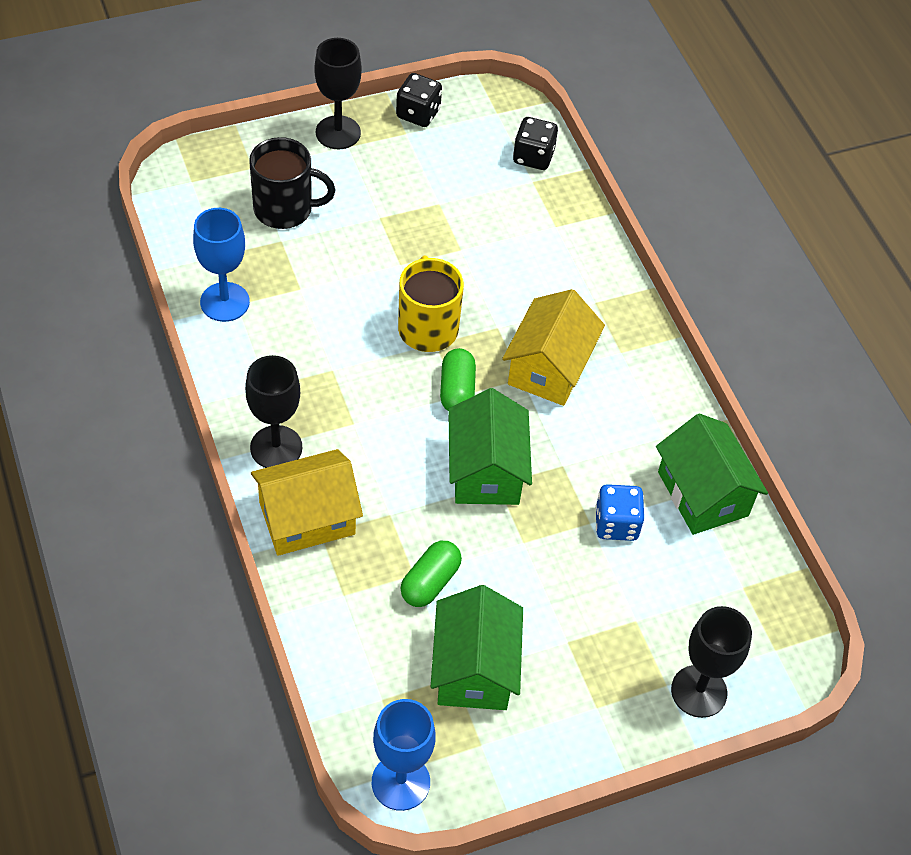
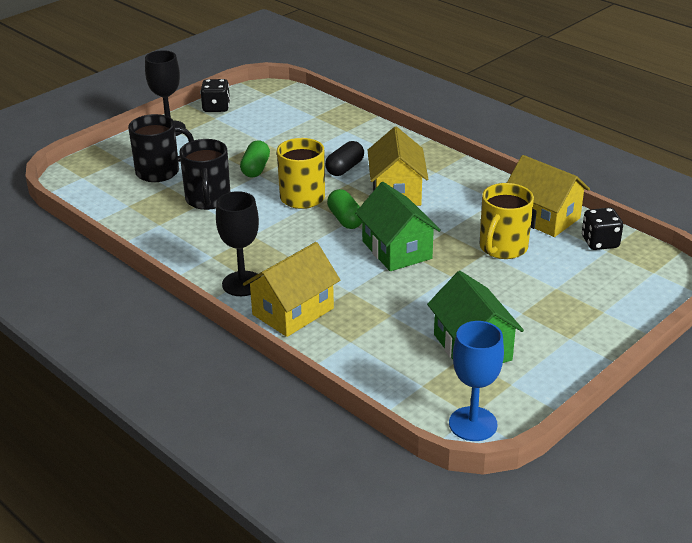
camera: 20 degrees left, 20 degrees down
(225, 302) = (150, 225): blue goblet -> none
(315, 285) = (208, 200): none -> black mug
(430, 582) = (405, 315): green capsule -> green capsule (256, 169)
(511, 297) = (344, 168): none -> black capsule
(533, 157) = (306, 106): black dice -> black dice (600, 242)
(616, 524) = (502, 247): blue dice -> yellow mug
(699, 691) = (626, 307): black goblet -> none
(703, 494) = (543, 217): green house -> yellow house

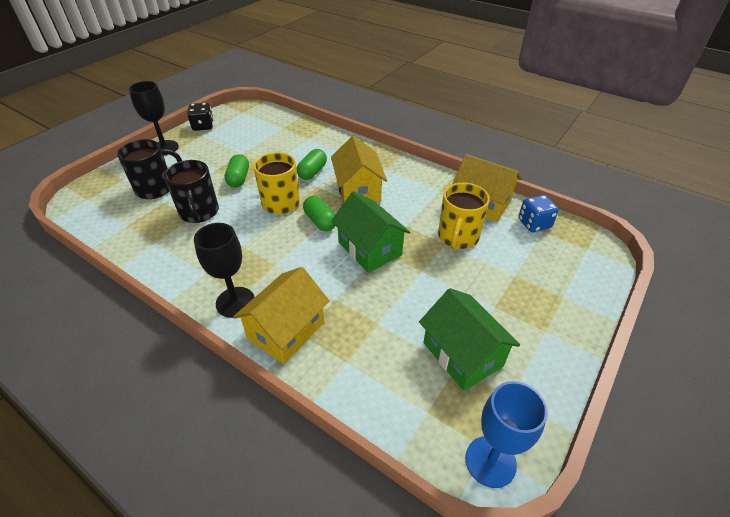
camera: 10 degrees left, 10 degrees up
(344, 168) = (312, 172): black capsule -> green capsule
(600, 242) = (534, 224): black dice -> blue dice

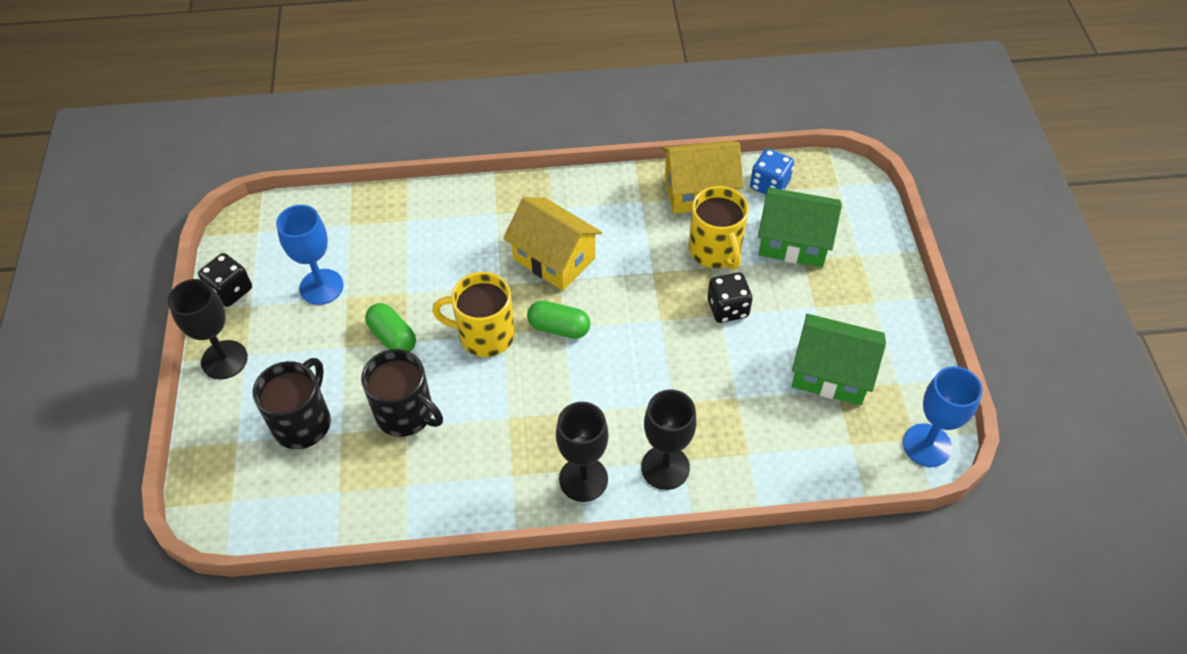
camera: 40 degrees left, 10 degrees up
(238, 143) = (321, 287): none -> blue goblet
(286, 330) = (665, 467): yellow house -> black goblet
(312, 172) = (472, 268): green capsule -> none
(369, 248) = (646, 325): green house -> green house (793, 242)
(431, 271) = (727, 308): none -> black dice

